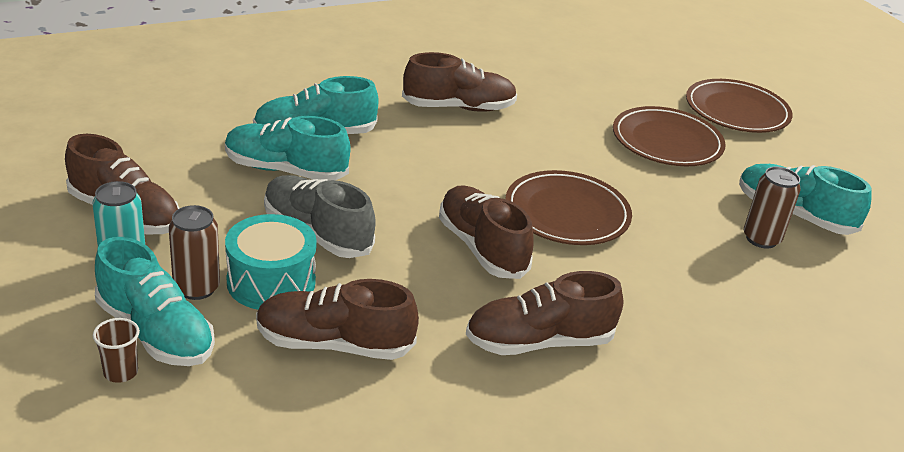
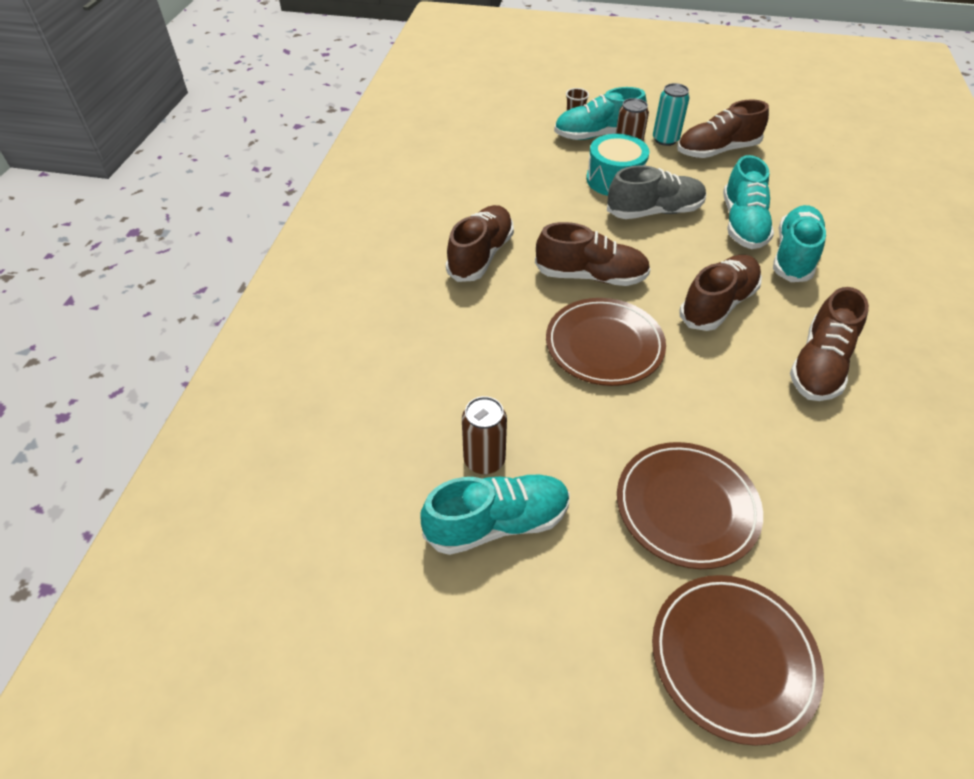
camera: 130 degrees right, 15 degrees up
(285, 170) = (742, 224): turquoise shoe -> turquoise shoe turned 135 degrees clockwise
(334, 344) = (543, 182): brown shoe -> brown shoe (717, 304)

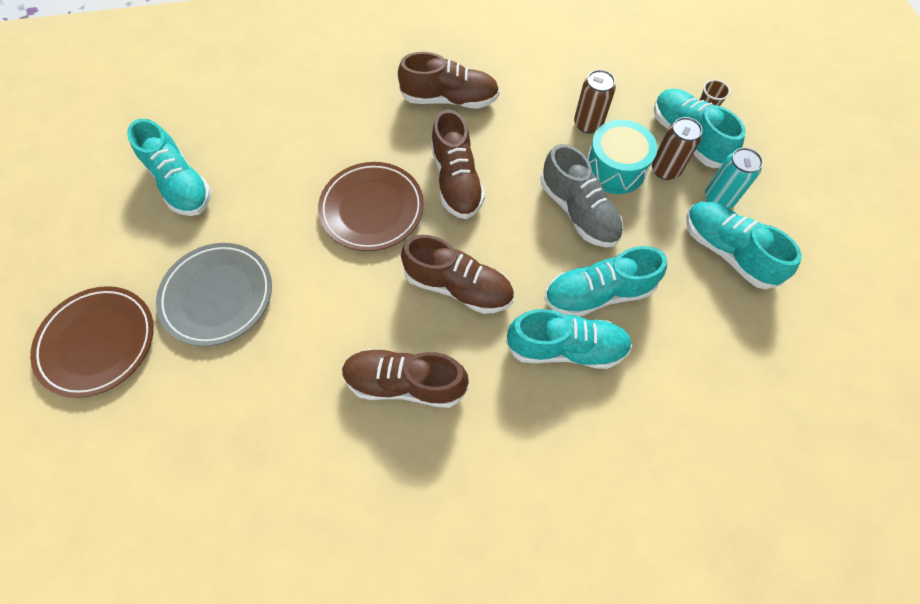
camera: 70 degrees right, 15 degrees up
(484, 460) = (232, 162): brown can -> brown can (588, 124)
(686, 507) = (217, 295): brown plate -> grey plate
(717, 151) = (727, 251): brown shoe -> turquoise shoe

